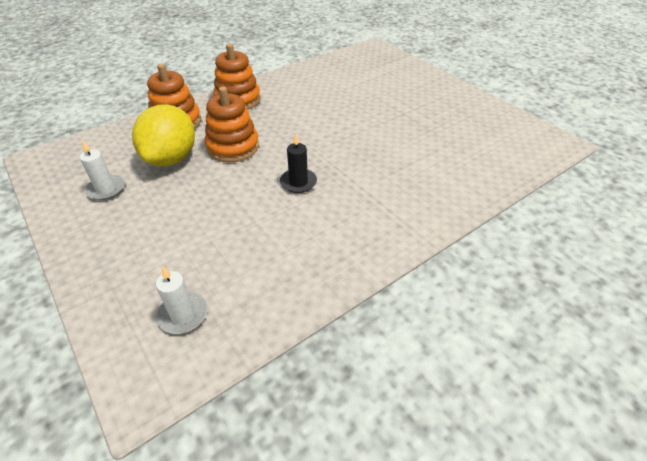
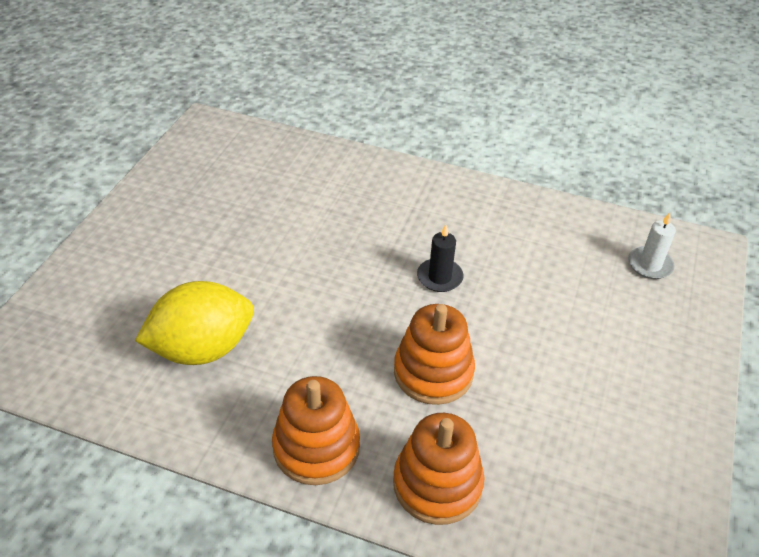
camera: 125 degrees left, 0 degrees up
(106, 189) = (619, 442): white candle -> none
(172, 158) = (511, 421): yellow lemon -> yellow lemon (202, 349)

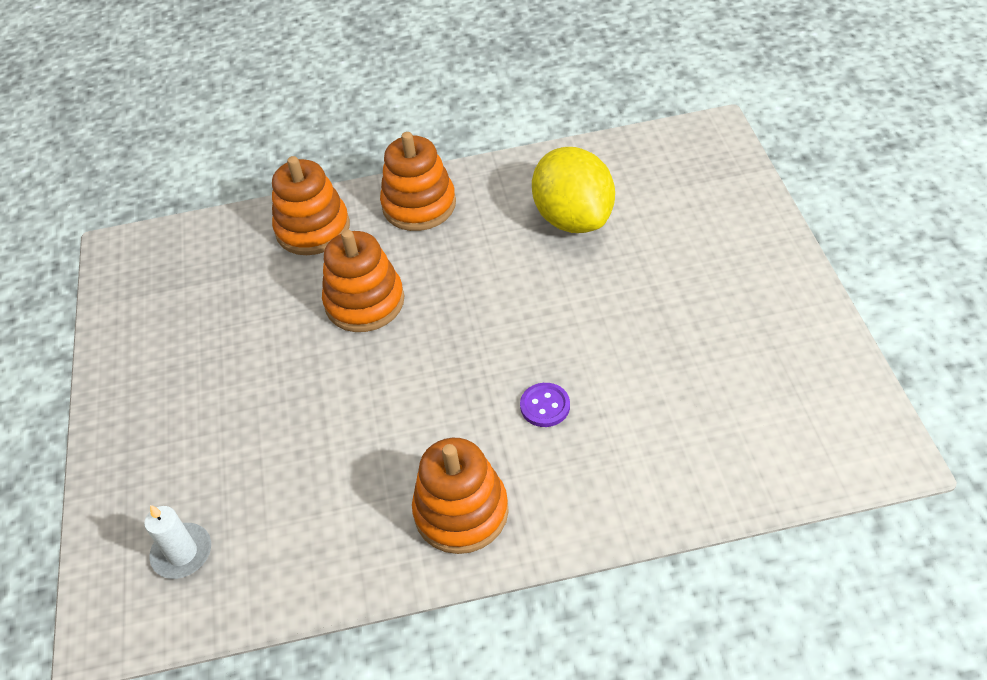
camera: 155 degrees right, 5 degrees up
(202, 349) = (573, 218): yellow lemon -> yellow lemon turned 60 degrees counterclockwise
(360, 230) = (545, 406): none -> purple button
(439, 277) = (418, 398): black candle -> none
(457, 204) = (461, 512): none -> orange stacking toy

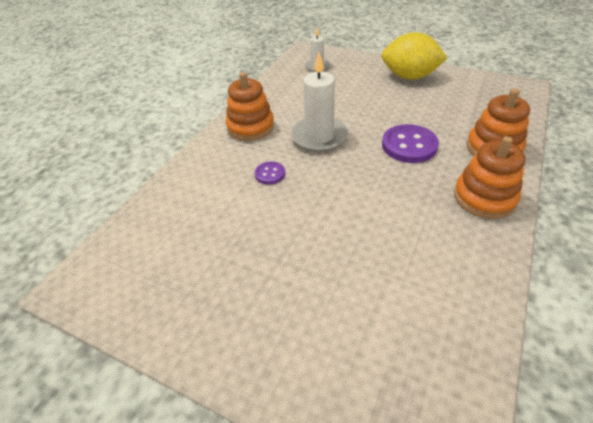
camera: 125 degrees right, 5 degrees down
(365, 302) = (409, 145): orange stacking toy -> purple button
(418, 405) = (319, 137): none -> white candle
(573, 218) = (405, 267): yellow lemon -> yellow lemon (409, 77)

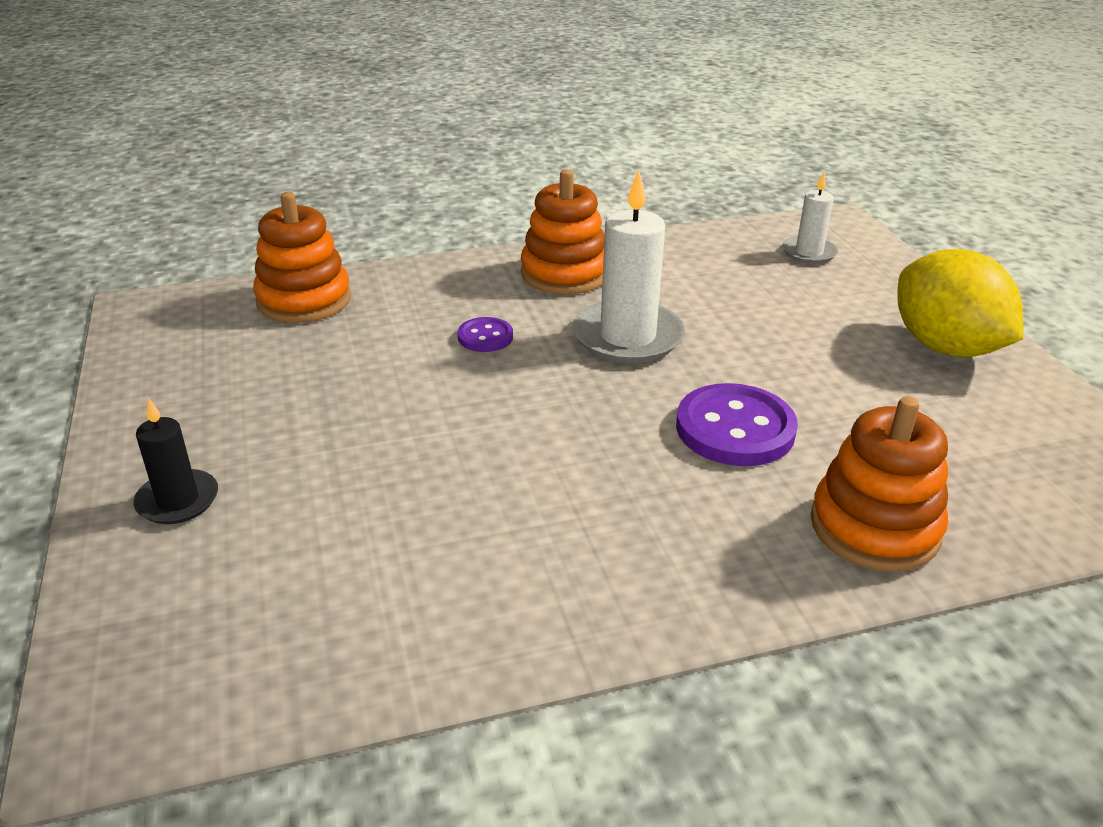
camera: 45 degrees right, 10 degrees down
(285, 352) = (178, 500): none -> black candle
(484, 198) = (706, 566): orange stacking toy -> orange stacking toy (304, 300)

